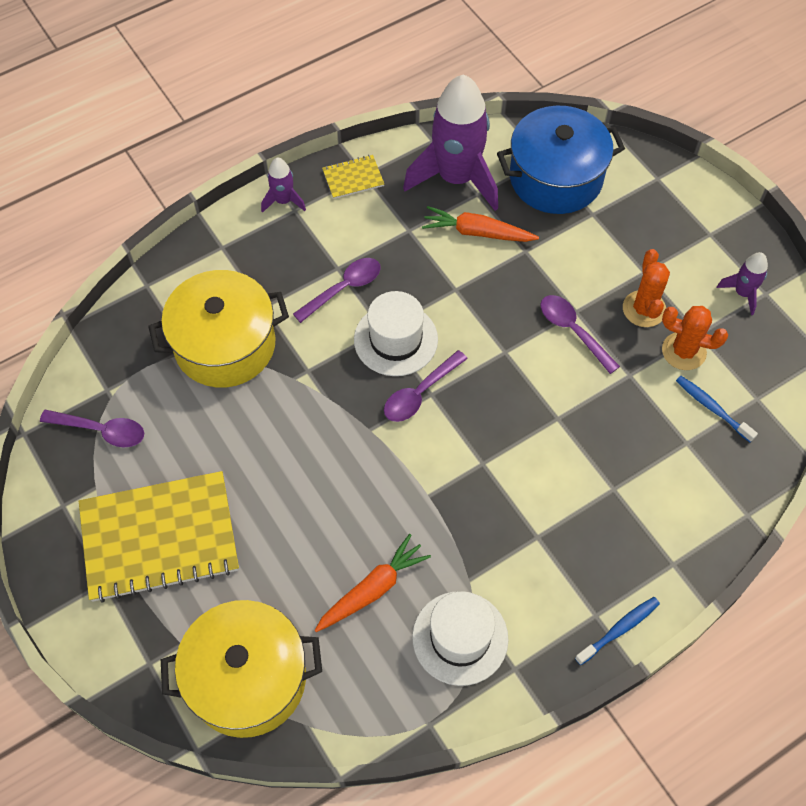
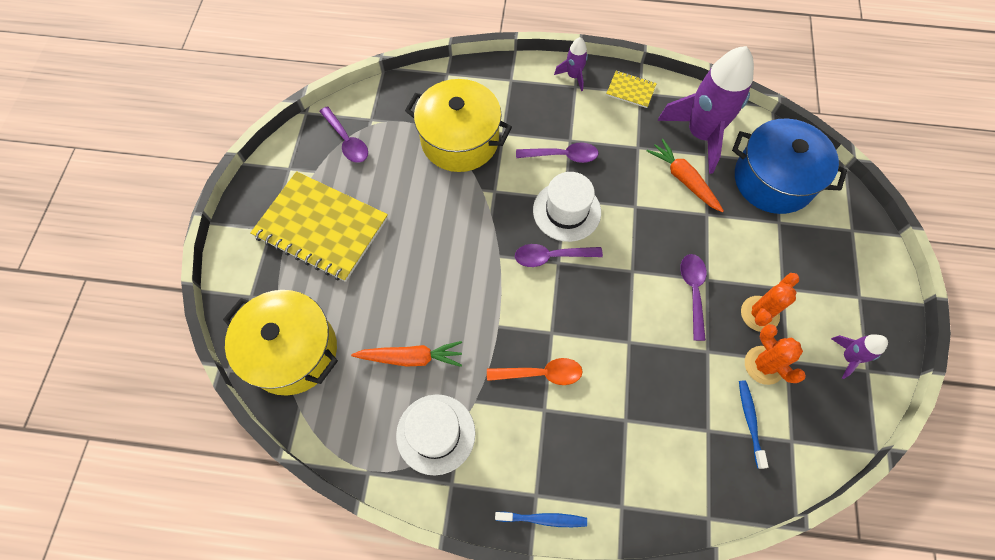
camera: 40 degrees right, 5 degrees up
(505, 507) = (541, 373): none -> orange spoon

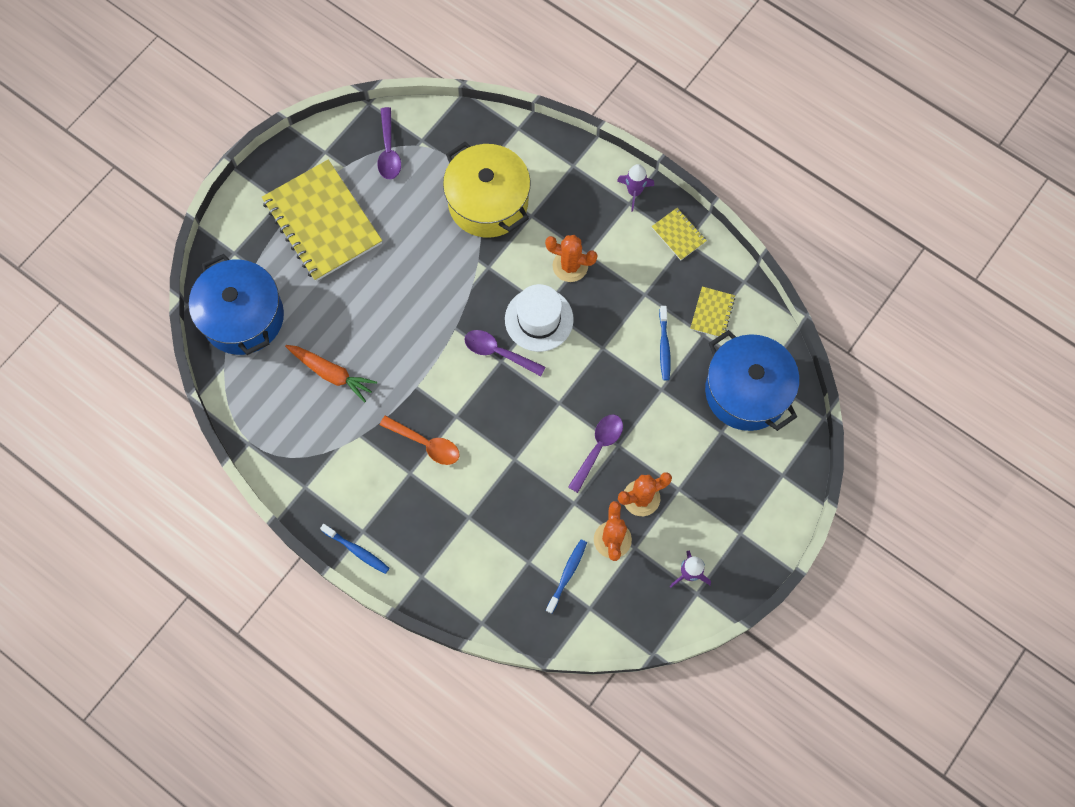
camera: 30 degrees right, 5 degrees up
(292, 351) = (243, 317): yellow pot -> blue pot
(435, 434) = (315, 443): white hat -> none
(562, 155) = (570, 266): purple spoon -> orange cactus
(683, 179) = (664, 346): orange carrot -> blue toothbrush
(700, 134) = (712, 313): purple rocket -> yellow notebook

